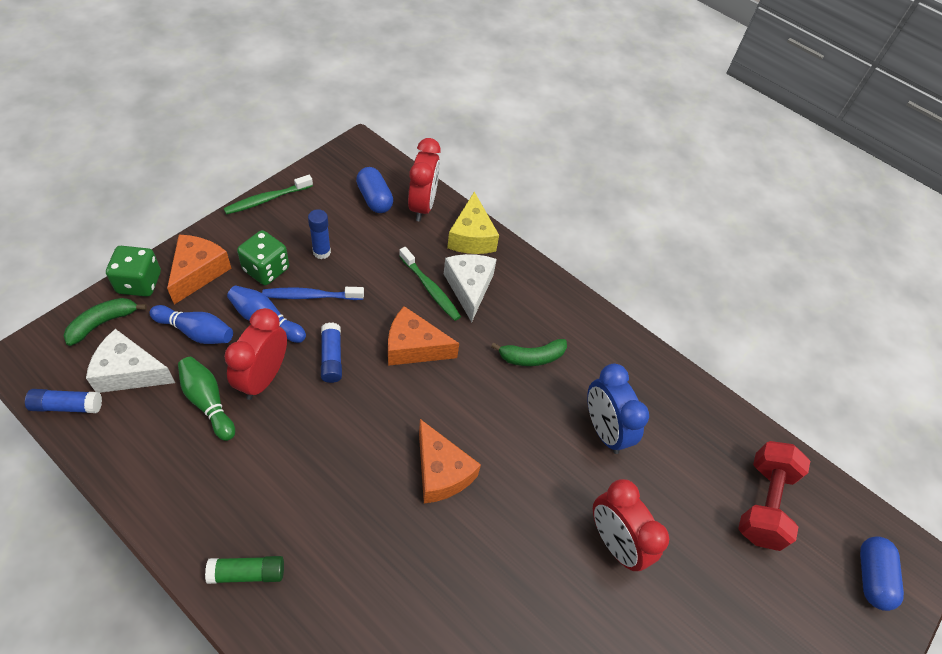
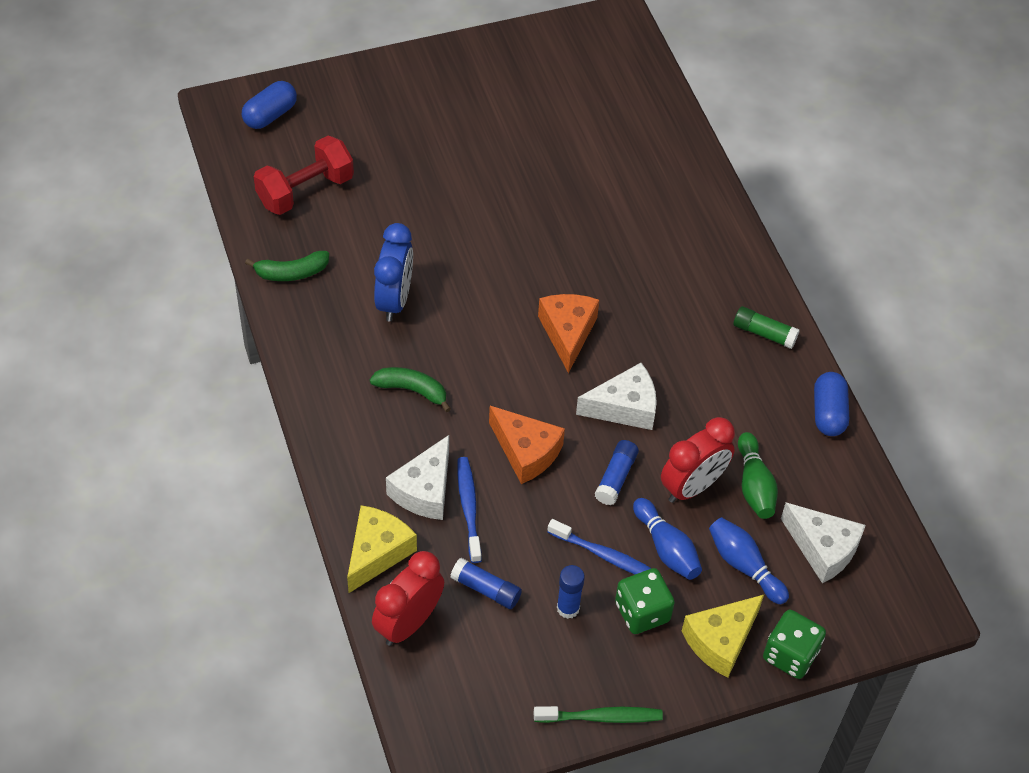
camera: 145 degrees left, 0 degrees up
(67, 406) = (888, 539): blue glue stick -> blue glue stick (486, 589)
(103, 323) = (839, 618): green banana -> green banana (291, 273)
(198, 272) = (721, 641): orange cheese -> yellow cheese
(353, 422) = (624, 407): none -> white cheese
(374, 199) = (463, 659): blue capsule -> blue capsule (828, 413)
(430, 288) = (469, 509): green toothbrush -> blue toothbrush
(614, 542) = (456, 223): red clock -> none

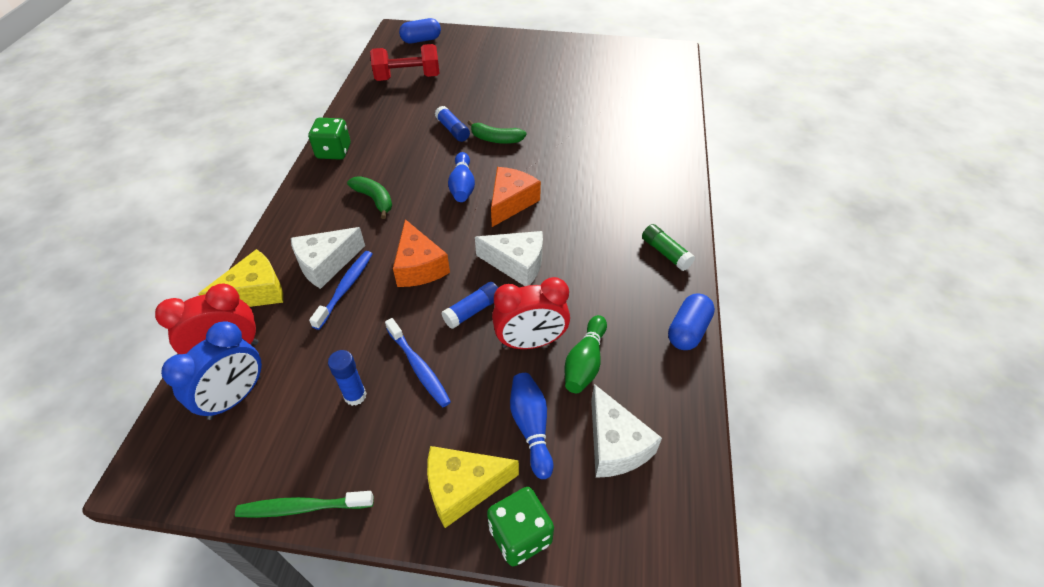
camera: 30 degrees right, 5 degrees down
(291, 273) = (361, 113): green banana -> green banana (496, 139)
(394, 300) = (410, 146): blue clock -> blue clock (235, 397)
(486, 589) = (306, 352): blue glue stick -> blue glue stick (452, 130)
(600, 717) = (303, 507): green toothbrush -> green toothbrush turned 150 degrees clockwise
(642, 612) = (413, 427): green dice -> green dice (334, 151)
(666, 548) = (473, 382): blue bowling pin -> blue bowling pin (462, 186)

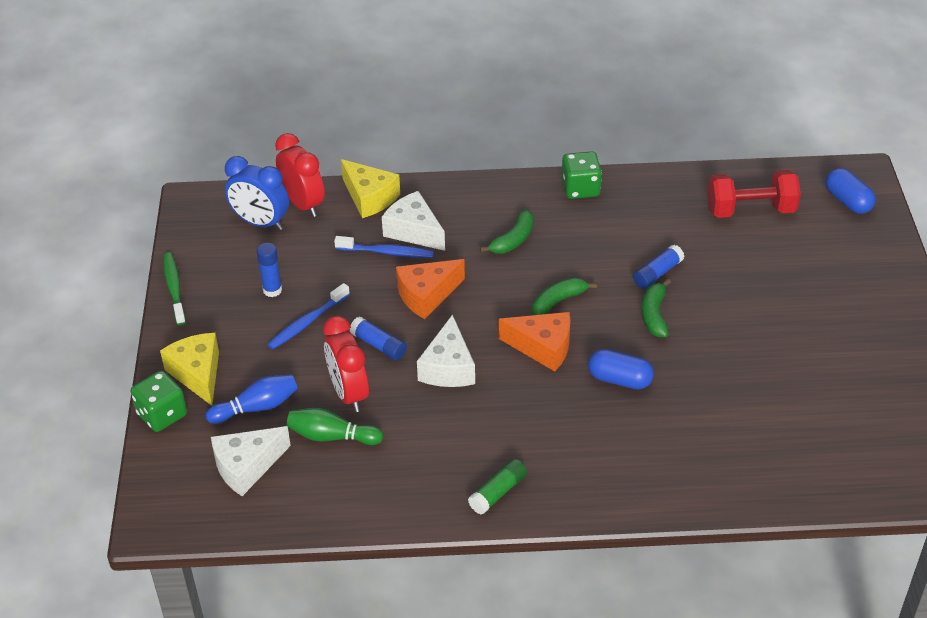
camera: 80 degrees right, 5 degrees down
(408, 78) = (750, 210): red dumbbell -> red dumbbell turned 75 degrees counterclockwise
(462, 186) = (557, 302): blue bowling pin -> green banana
(688, 330) = (387, 516): blue capsule -> blue capsule (619, 379)

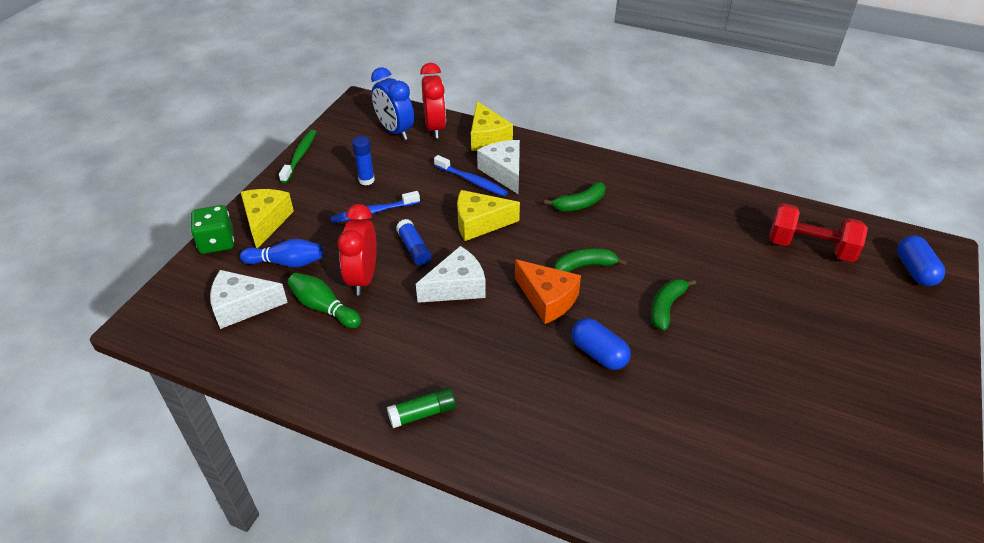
camera: 25 degrees right, 0 degrees up
(426, 295) = (479, 223): orange cheese -> yellow cheese
(448, 367) = (456, 287): white cheese -> white cheese turned 150 degrees counterclockwise
(580, 189) = (662, 182): green dice -> none
(657, 273) = (690, 272): blue glue stick -> none

